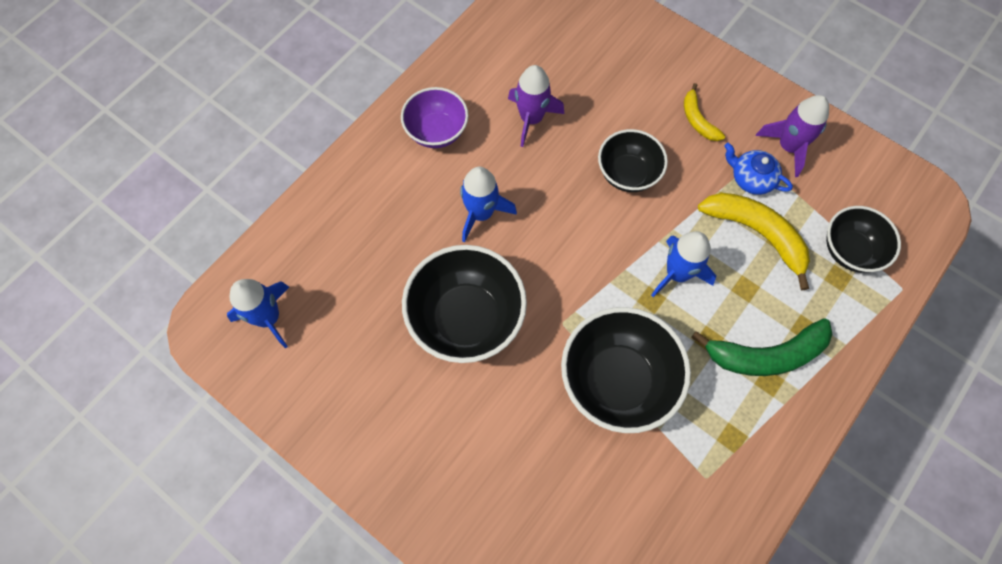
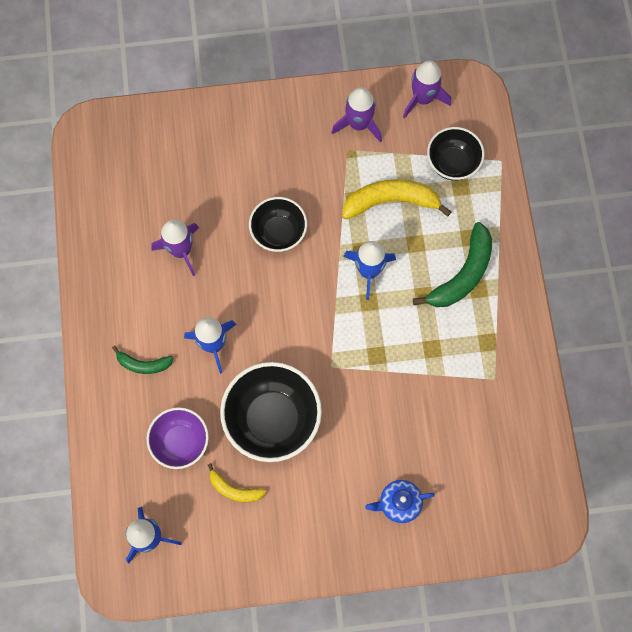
camera: 45 degrees left, 5 degrees up
(409, 178) = (143, 364): none -> green banana
(437, 131) = (128, 316): purple bowl -> purple bowl (180, 442)
(617, 381) = (395, 370): black bowl -> none
(697, 120) = (287, 155): yellow banana -> yellow banana (234, 489)
(751, 178) = (355, 167): blue teapot -> blue teapot (399, 503)
(872, 174) = (423, 98): none -> purple rocket

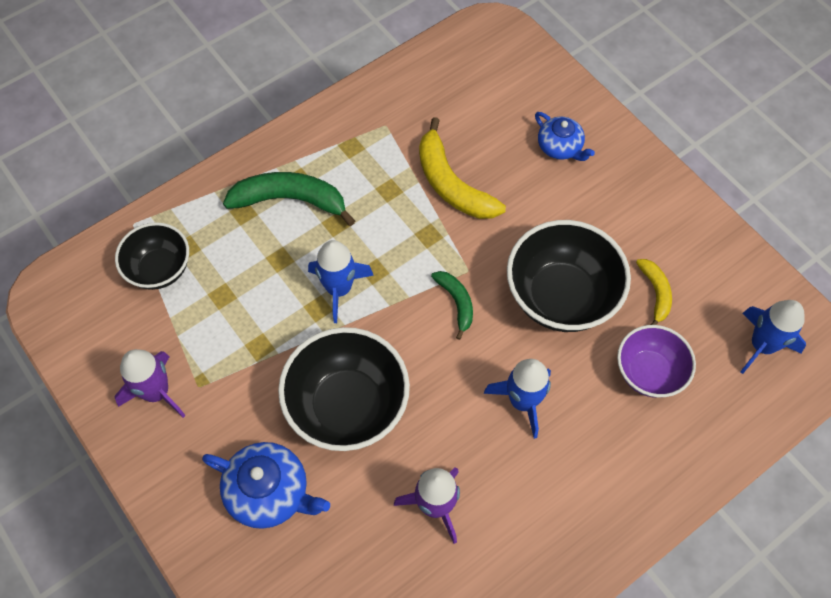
camera: 120 degrees left, 10 degrees down
(143, 364) = (596, 464): green banana -> green banana (456, 302)
(250, 160) = (269, 492): none -> blue teapot
(278, 233) = (347, 406): black bowl -> black bowl, size x1.62
(391, 201) = (241, 308): yellow banana -> yellow banana (451, 184)
(423, 98) = (87, 339): purple rocket -> none

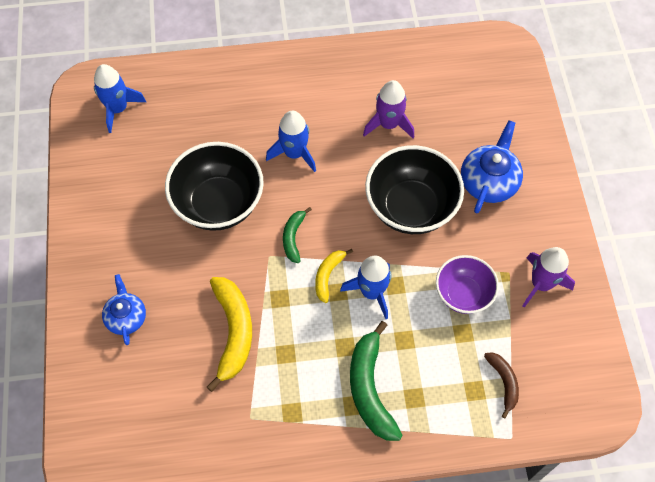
camera: 150 degrees left, 0 degrees up
(160, 269) = (503, 382): black bowl -> brown banana
(269, 492) = (489, 181): blue teapot -> blue teapot turned 60 degrees clockwise
(290, 200) = (370, 388): green banana -> green banana turned 45 degrees clockwise
(648, 372) = (202, 129): purple bowl -> purple bowl (463, 294)
(655, 293) = (154, 173): yellow banana -> yellow banana (328, 276)

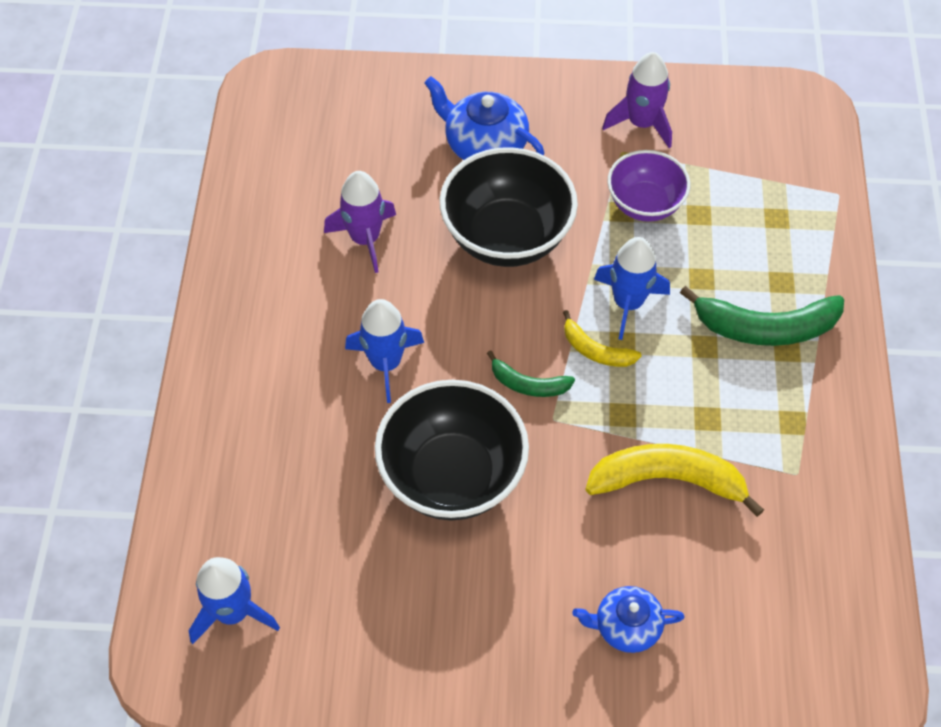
camera: 80 degrees left, 5 degrees down
(503, 382) = (768, 187): brown banana -> none

